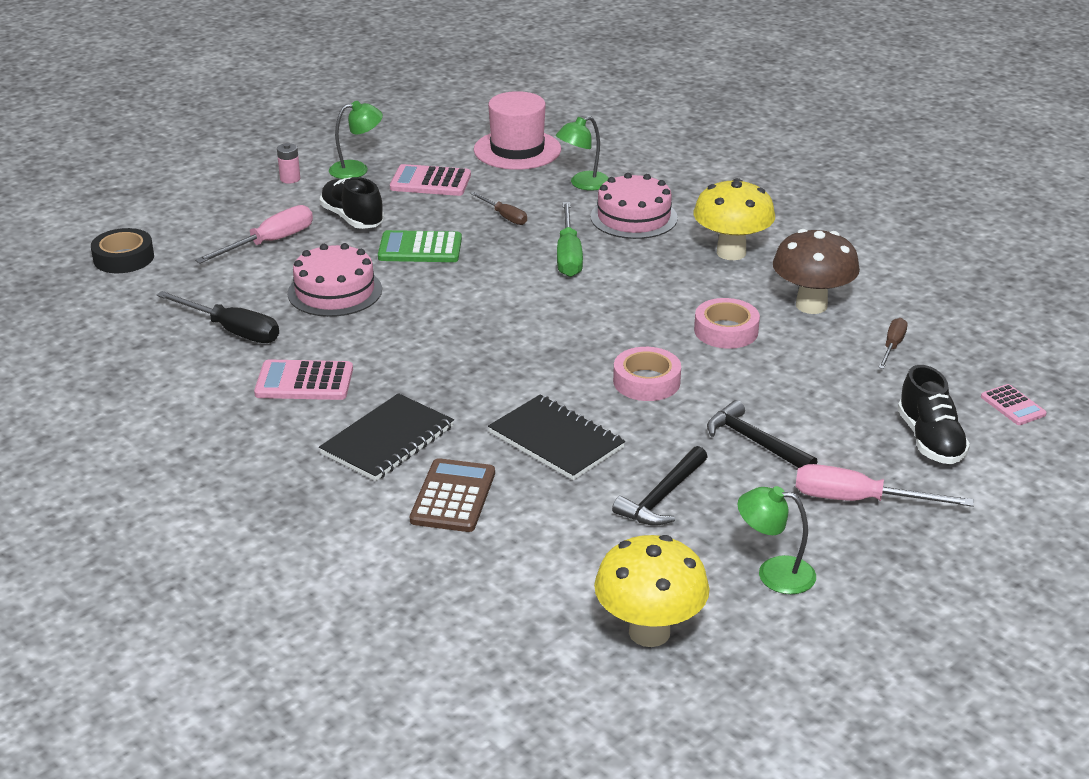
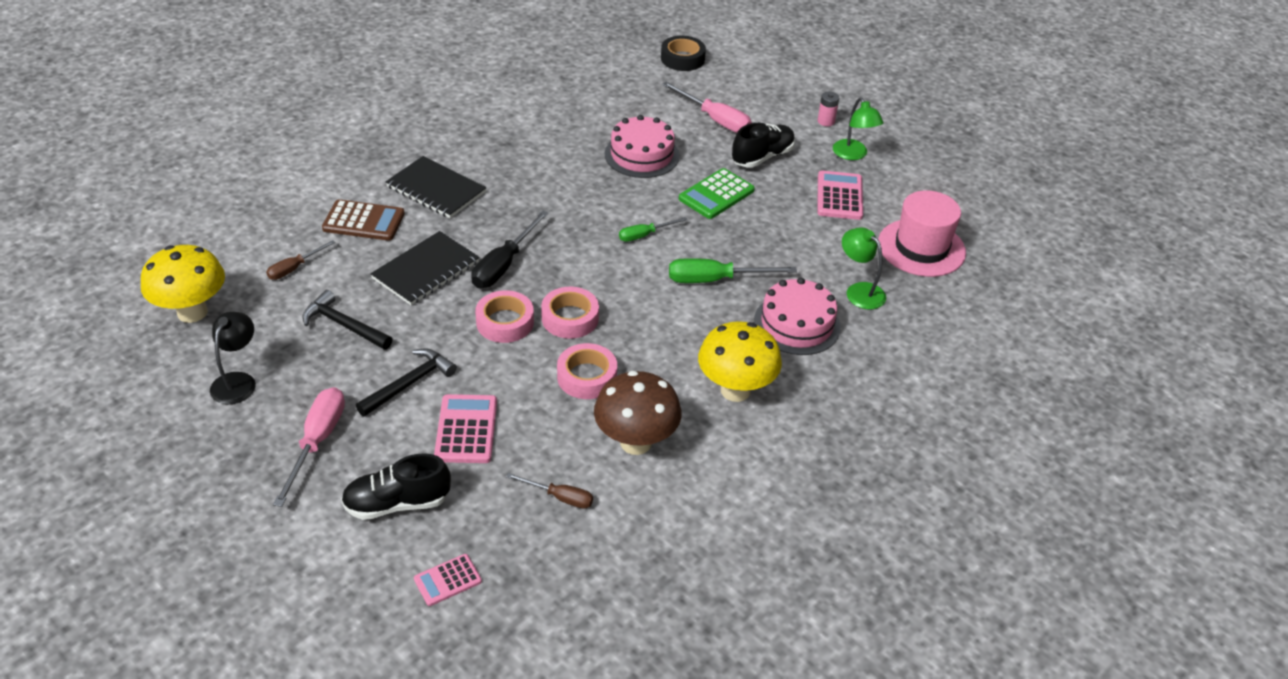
camera: 85 degrees right, 10 degrees up
(232, 330) = (583, 113): black screwdriver -> black screwdriver (504, 265)
(304, 382) = (514, 149): pink calculator -> pink calculator (466, 429)
(420, 248) = (716, 194): green calculator -> green calculator turned 135 degrees counterclockwise
(491, 293) = (644, 235): none -> green screwdriver
(504, 216) = (782, 241): brown screwdriver -> brown screwdriver (294, 268)
(636, 340) = (570, 318): none -> pink tape
(774, 573) = (237, 381): green lamp -> black lamp

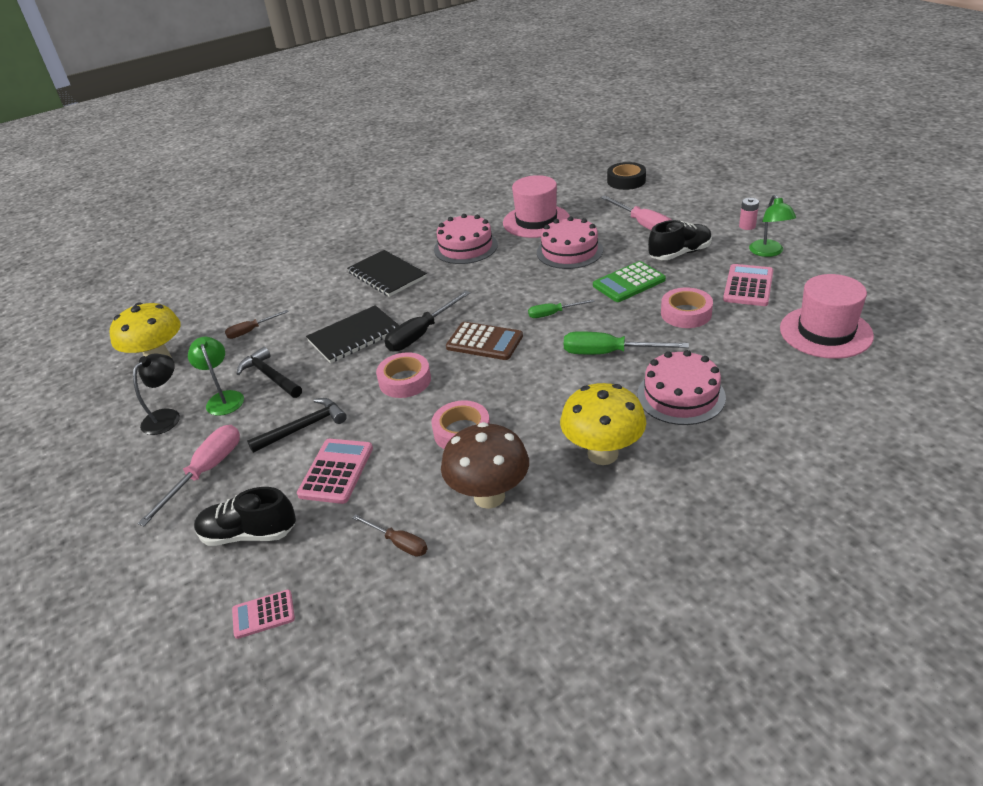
camera: 20 degrees right, 5 degrees down
(363, 221) = (320, 297): brown calculator -> brown calculator (484, 342)
(519, 150) = (465, 247): none -> pink cake
(570, 318) = (463, 380): pink tape -> pink tape (686, 313)
(592, 114) = (536, 221): none -> pink hat
(859, 291) = (752, 368): green lamp -> green lamp (224, 398)

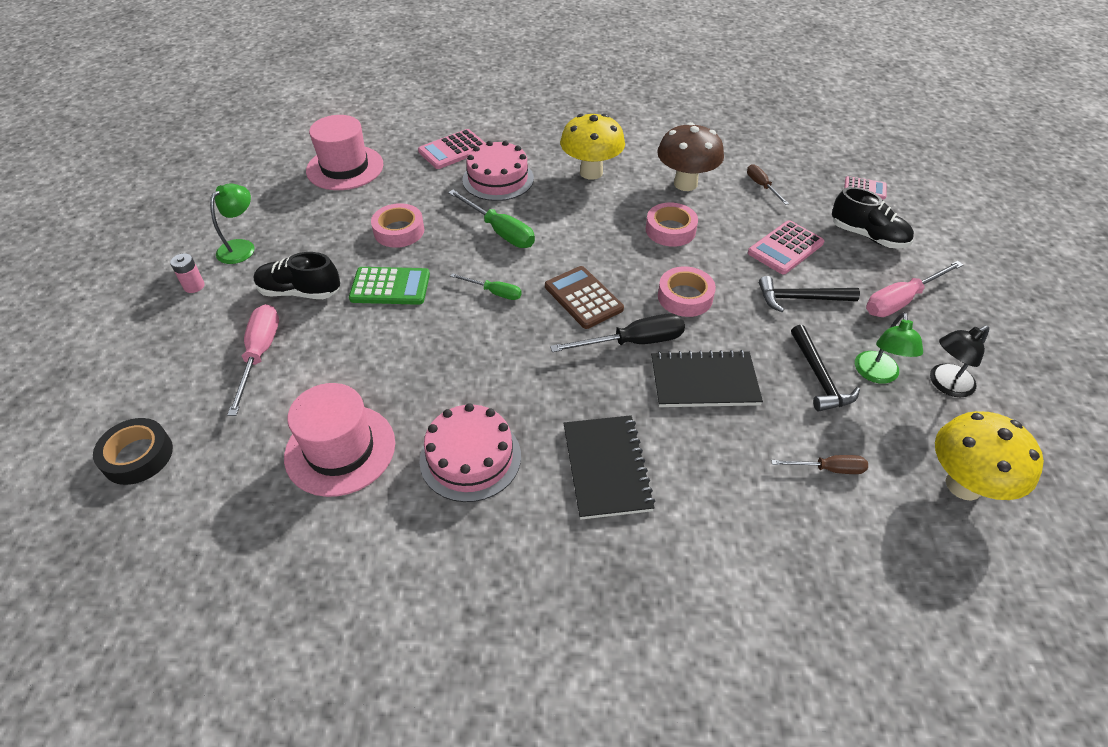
camera: 150 degrees left, 10 degrees up
(569, 251) = (378, 365): pink cake -> none
(748, 286) = (317, 227): pink calculator -> pink calculator (453, 150)

